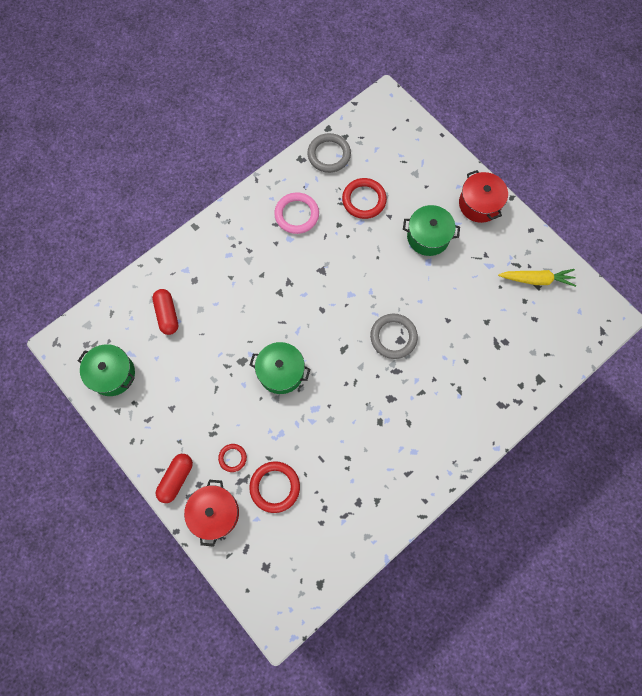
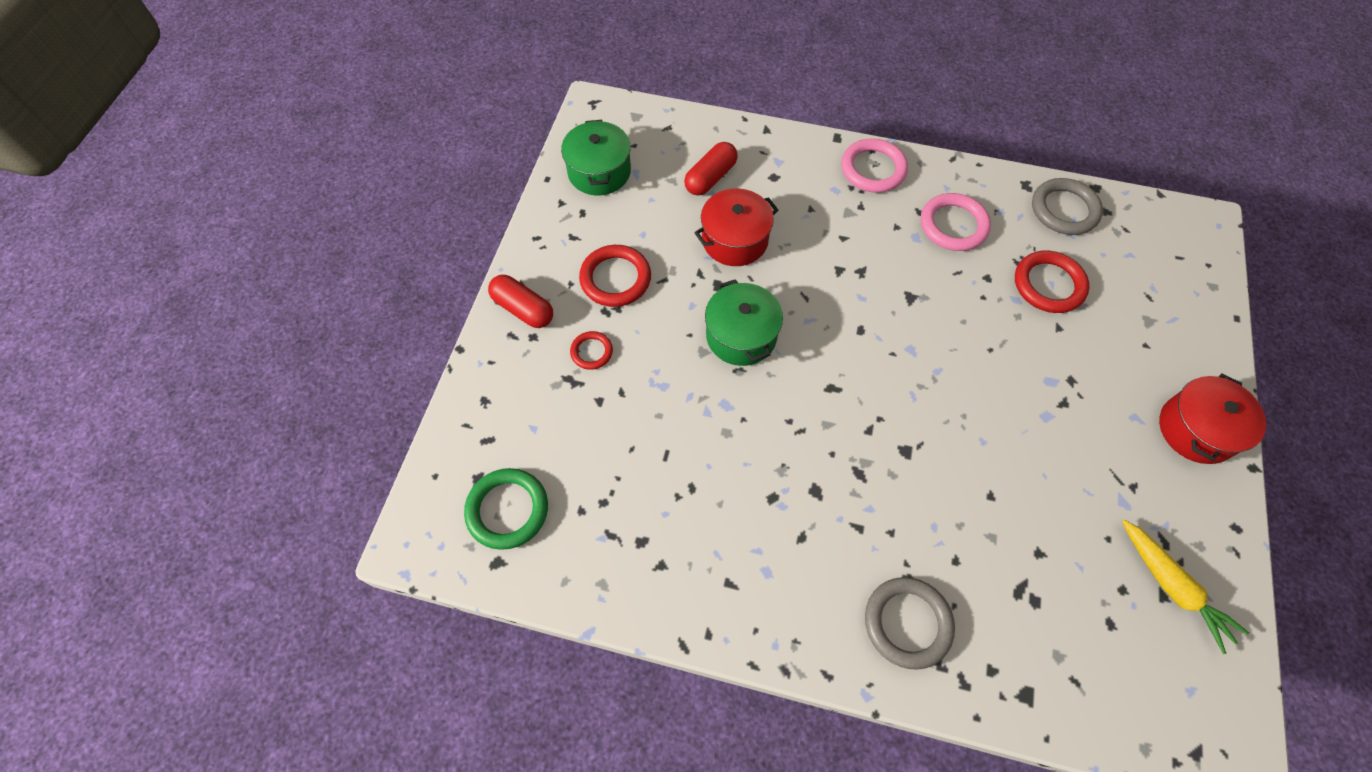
camera: 55 degrees right, 10 degrees down
(176, 479) = (523, 309): red capsule -> red capsule turned 45 degrees clockwise
(215, 513) = (509, 376): red pot -> red pot (735, 240)
(230, 225) = (873, 169): none -> pink ring
(275, 487) = (589, 423): red ring -> red ring (615, 278)
(294, 561) = (507, 510): none -> green ring
(393, 337) = (902, 439): grey ring -> grey ring (907, 623)
(428, 236) = (1080, 393): green pot -> none

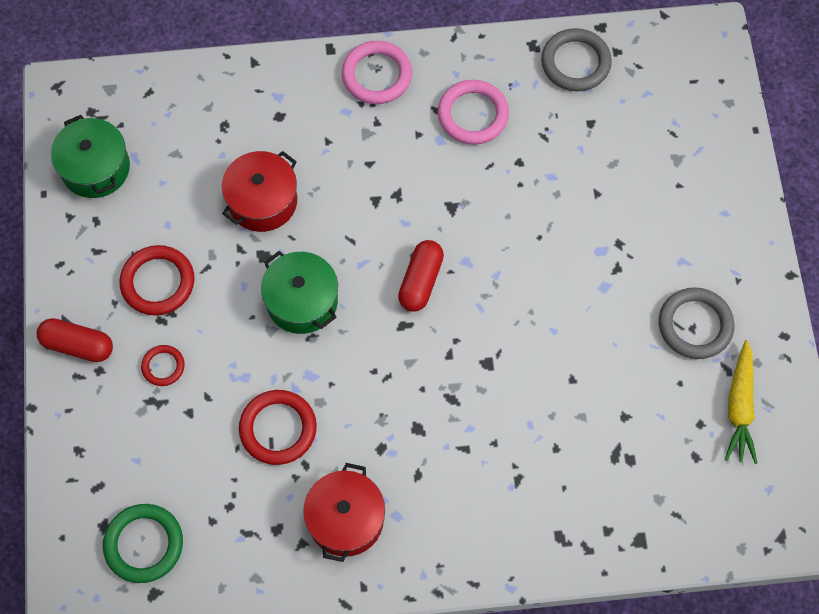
camera: 20 degrees left, 5 degrees up
(710, 178) = (214, 138): red capsule -> red capsule (421, 281)
(907, 623) = (528, 516): grey ring -> grey ring (695, 325)
(1048, 285) = (578, 151): red ring -> red ring (278, 429)
(1172, 587) = (739, 407): yellow carrot -> yellow carrot turned 60 degrees clockwise
(1196, 429) = (736, 255): red pot -> red pot (345, 519)

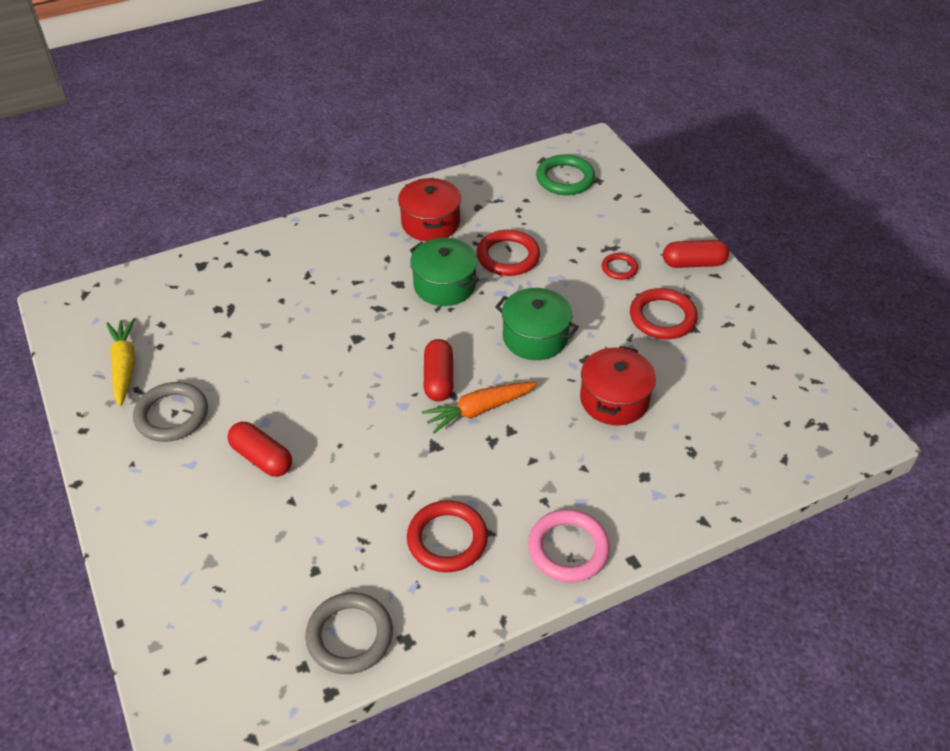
camera: 160 degrees right, 20 degrees down
(95, 168) = (780, 382): green pot -> green pot (444, 285)
(395, 232) = (479, 410): none -> orange carrot
(473, 115) = (447, 539): pink ring -> red ring
(615, 246) = (262, 458): none -> red capsule

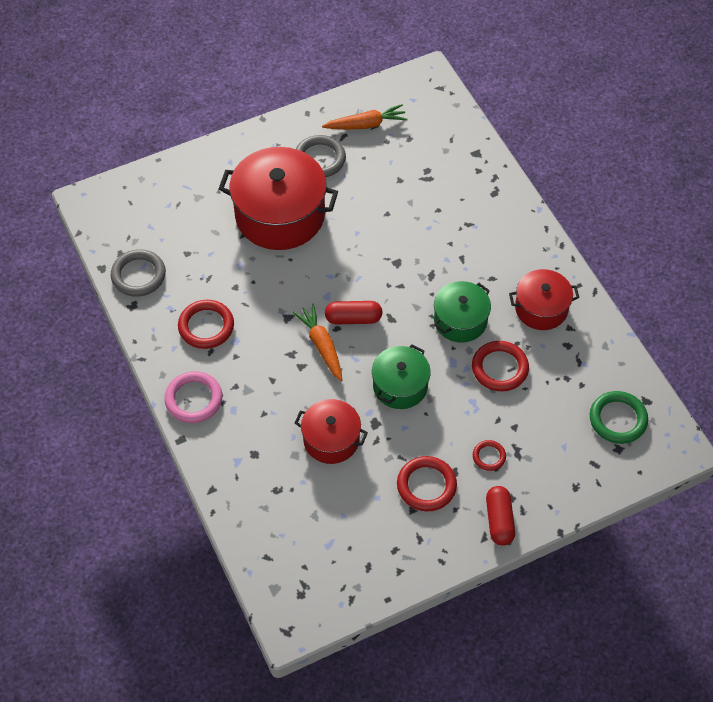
camera: 90 degrees right, 10 degrees up
(124, 366) = (366, 124): yellow carrot -> orange carrot
(262, 458) = (280, 215): red capsule -> red pot

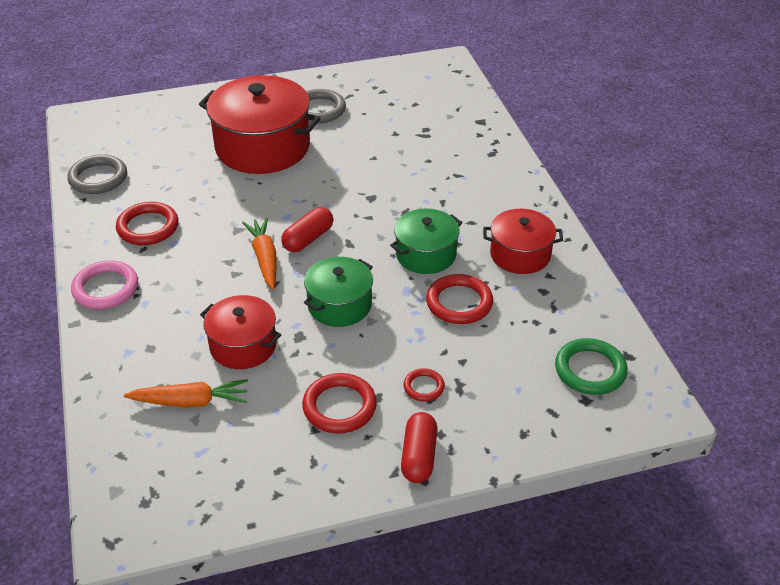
camera: 10 degrees right, 15 degrees down
(353, 318) = (308, 239): red capsule -> red capsule turned 60 degrees counterclockwise
(366, 124) = (374, 89): orange carrot -> orange carrot (190, 401)

